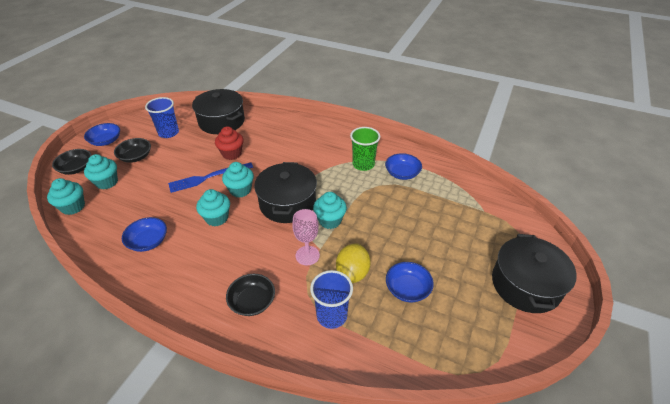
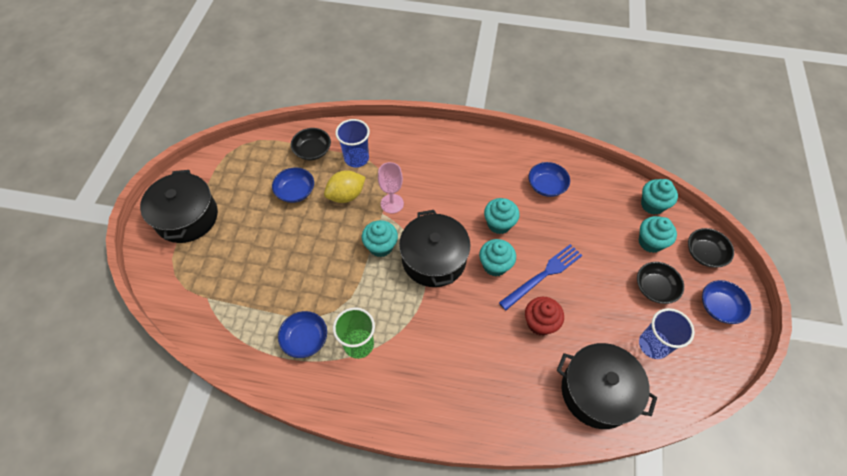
camera: 165 degrees right, 15 degrees up
(252, 302) = (423, 156): black bowl -> black bowl (312, 151)
(352, 273) = (346, 195): yellow lemon -> yellow lemon turned 60 degrees clockwise

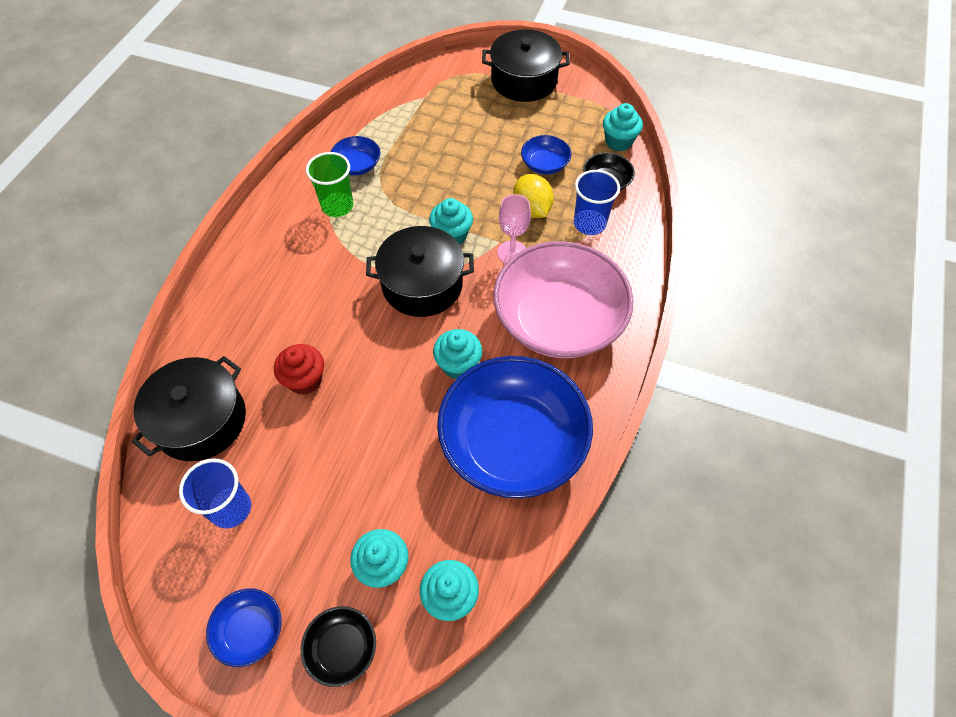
camera: 100 degrees right, 0 degrees up
(447, 170) = (558, 320): none -> pink bowl
(495, 265) = (397, 347): turquoise cupcake -> turquoise cupcake (618, 142)
(543, 275) = (368, 400): blue fork -> none
(546, 186) = (512, 442): blue bowl -> blue bowl, size x2.33
(655, 288) = (308, 543): black bowl -> none

